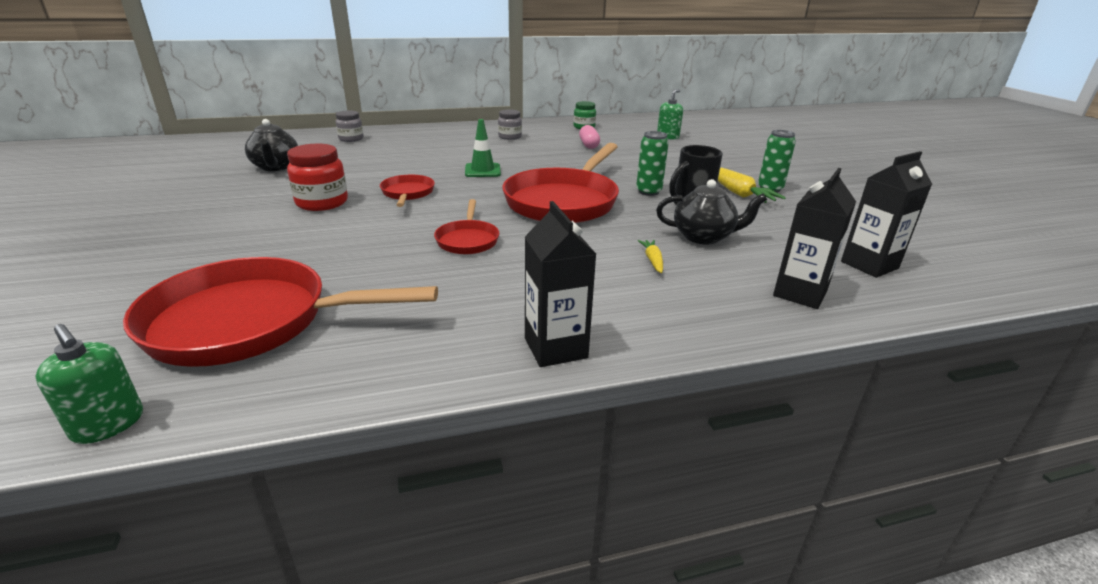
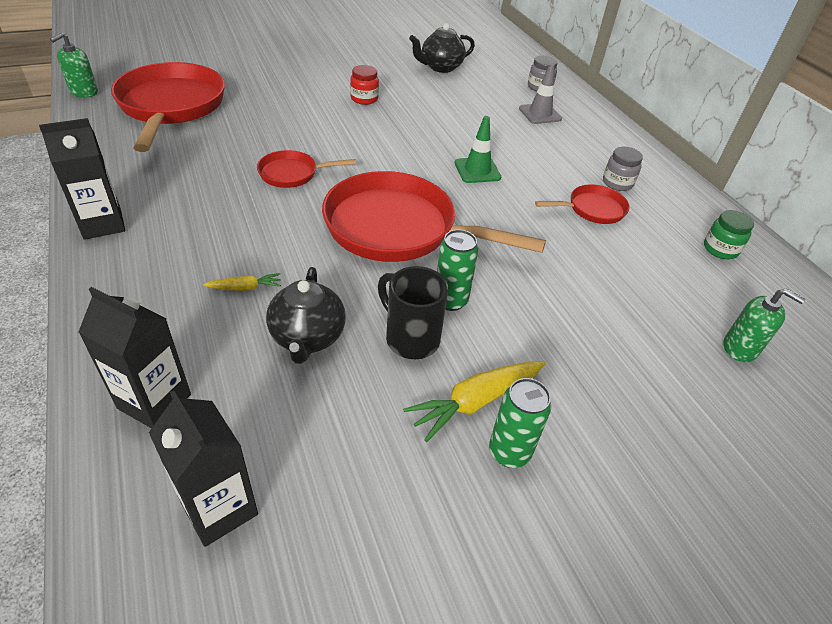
camera: 80 degrees right, 15 degrees up
(322, 203) = (364, 99): red jar -> red jar, size x0.64
(399, 144) = (540, 114): none -> grey traffic cone
(407, 193) = (396, 134): red pan -> red pan (592, 209)
(589, 145) = (627, 252): pink capsule -> none

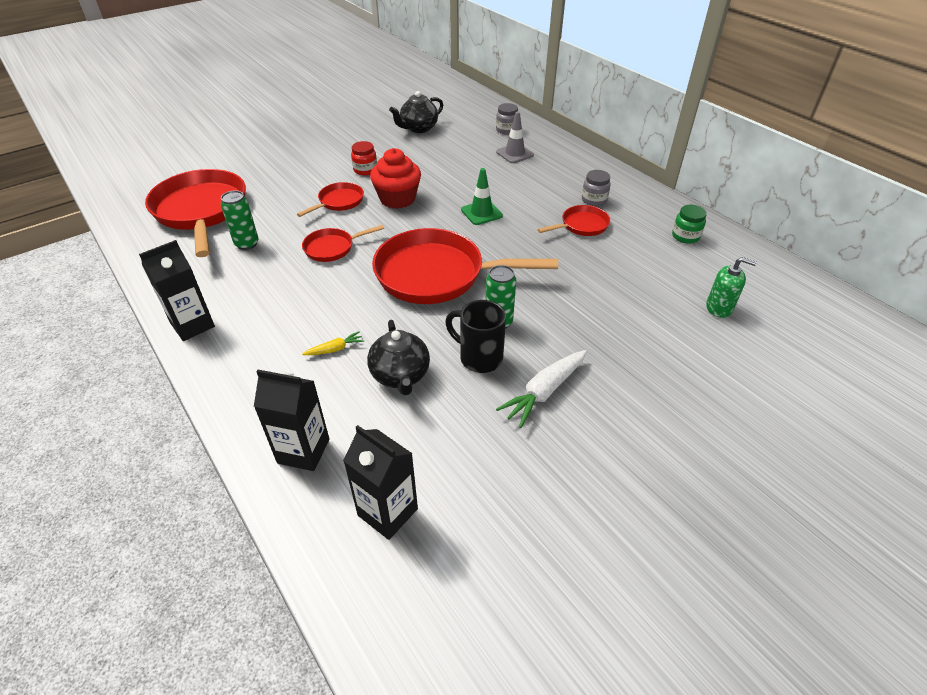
camera: 10 degrees left, 0 degrees up
(84, 92) = (116, 214): green soap dispenser -> none
(321, 126) = (339, 202): none -> red pan
(387, 136) = (397, 199): none -> red cupcake
(476, 401) = (544, 392): yellow carrot -> white carrot
(509, 452) = (580, 421): green can -> green can (247, 244)

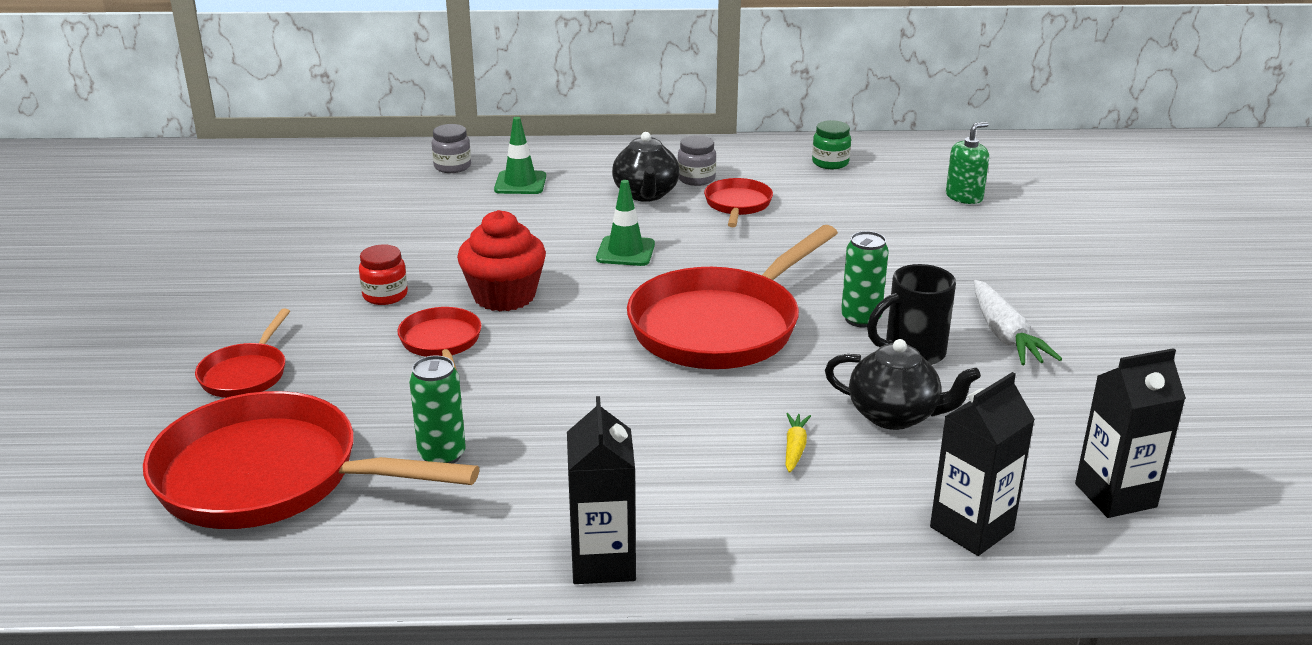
camera: 55 degrees left, 15 degrees down
(332, 248) = (557, 383): red pan -> red pan (246, 374)
(418, 128) = (337, 220): black teapot -> black teapot (646, 194)
(514, 153) = (520, 183): grey traffic cone -> green traffic cone

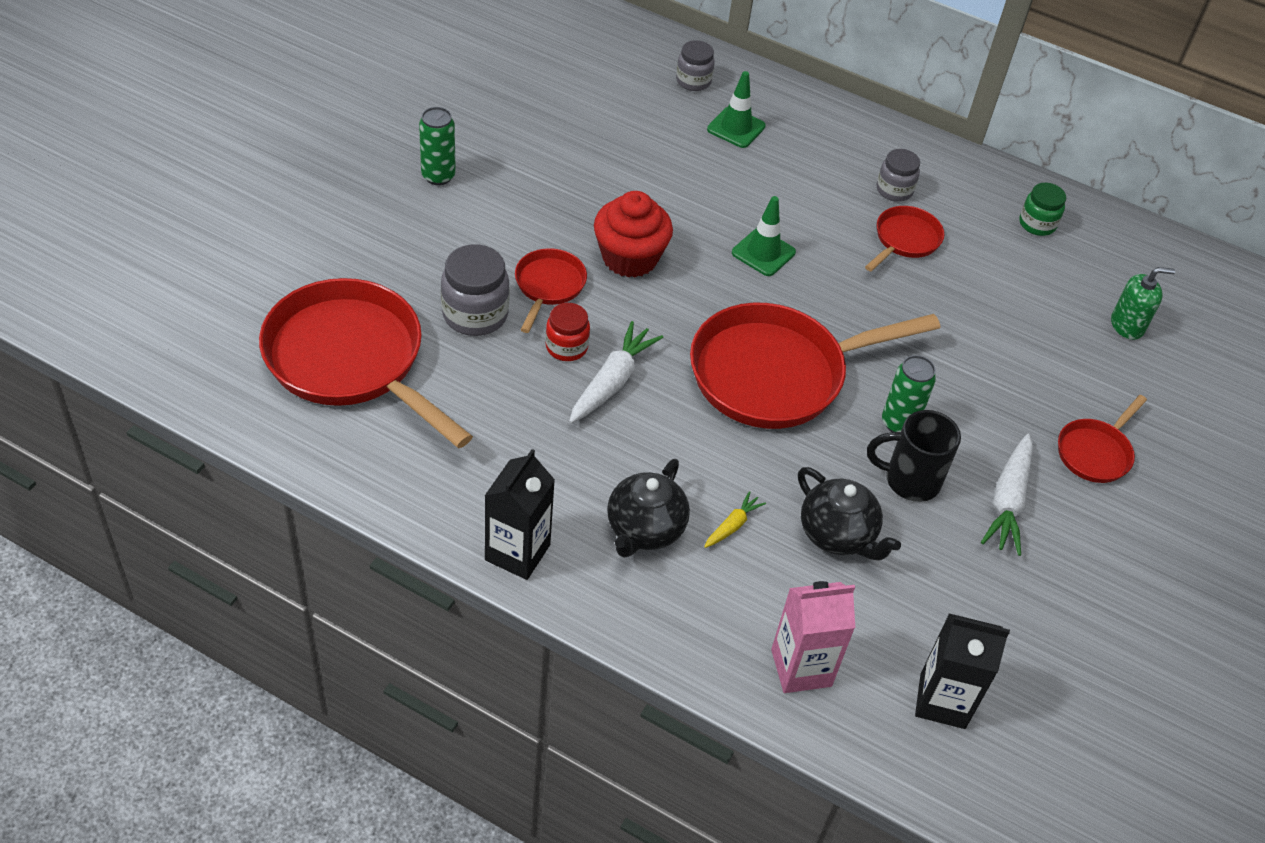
camera: 25 degrees right, 20 degrees up
(246, 374) = (392, 251): red pan -> red pan (1095, 452)
(382, 390) = (475, 314): none -> grey jar
(385, 295) = (540, 214): red jar -> red jar (566, 347)
(442, 455) = (475, 399): green can -> green can (438, 176)
(572, 388) = (612, 381): none -> white carrot
(646, 194) = (834, 190): black teapot -> black teapot (644, 530)
(971, 528) = (801, 668): black carton -> pink carton

